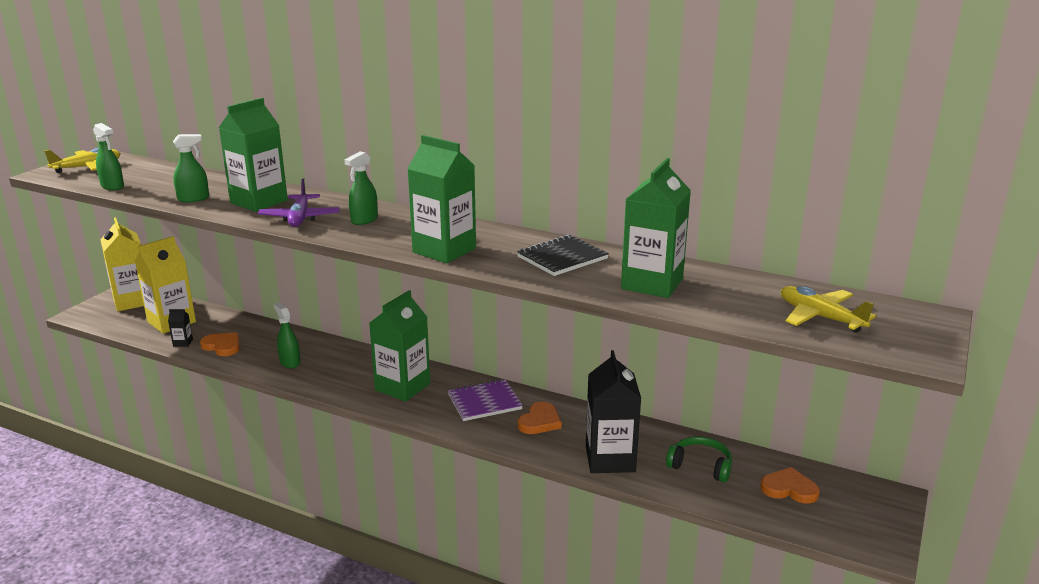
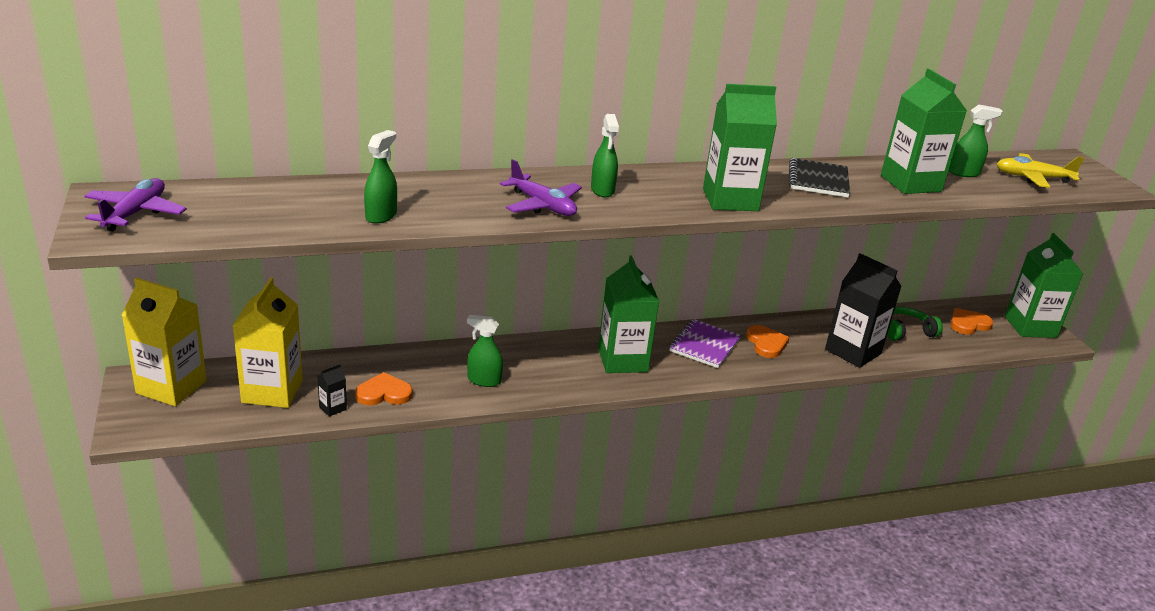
camera: 45 degrees left, 5 degrees up
(87, 167) = (135, 213): yellow plane -> purple plane
(112, 186) = (241, 228): green spray bottle -> green spray bottle (964, 173)
(259, 202) = (459, 199): green carton -> green carton (1030, 327)

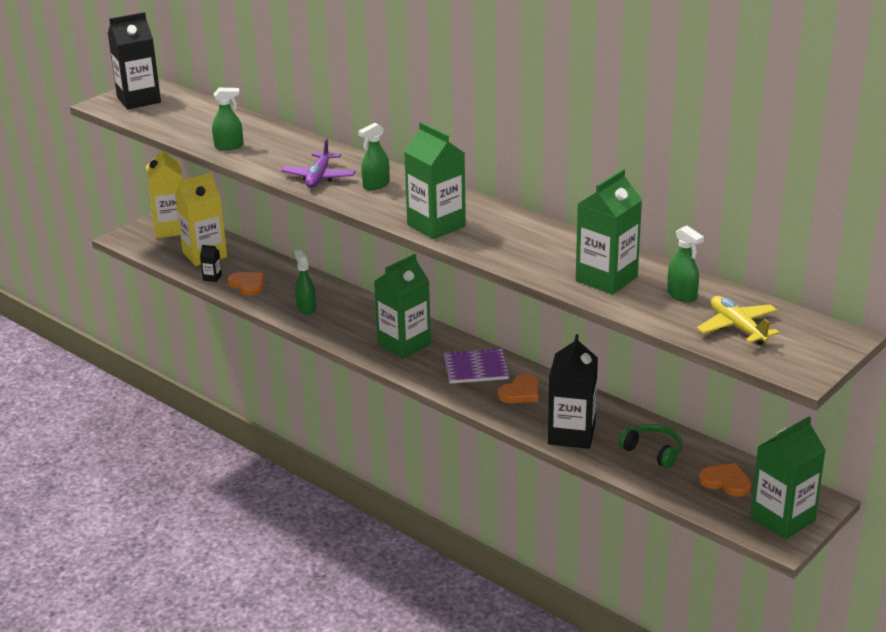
camera: 60 degrees right, 0 degrees up
(135, 213) = (139, 100): purple plane -> black carton
(818, 180) = (539, 244): black notebook -> none

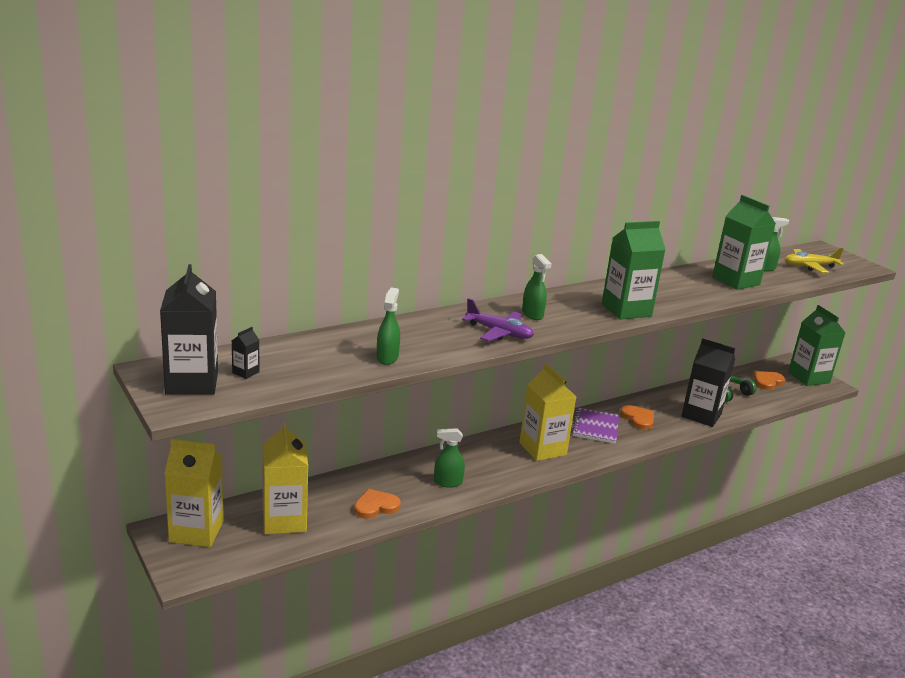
camera: 75 degrees left, 5 degrees down
(212, 277) = (342, 525): black carton -> black carton (245, 372)
(404, 344) = (542, 449): green carton -> yellow carton

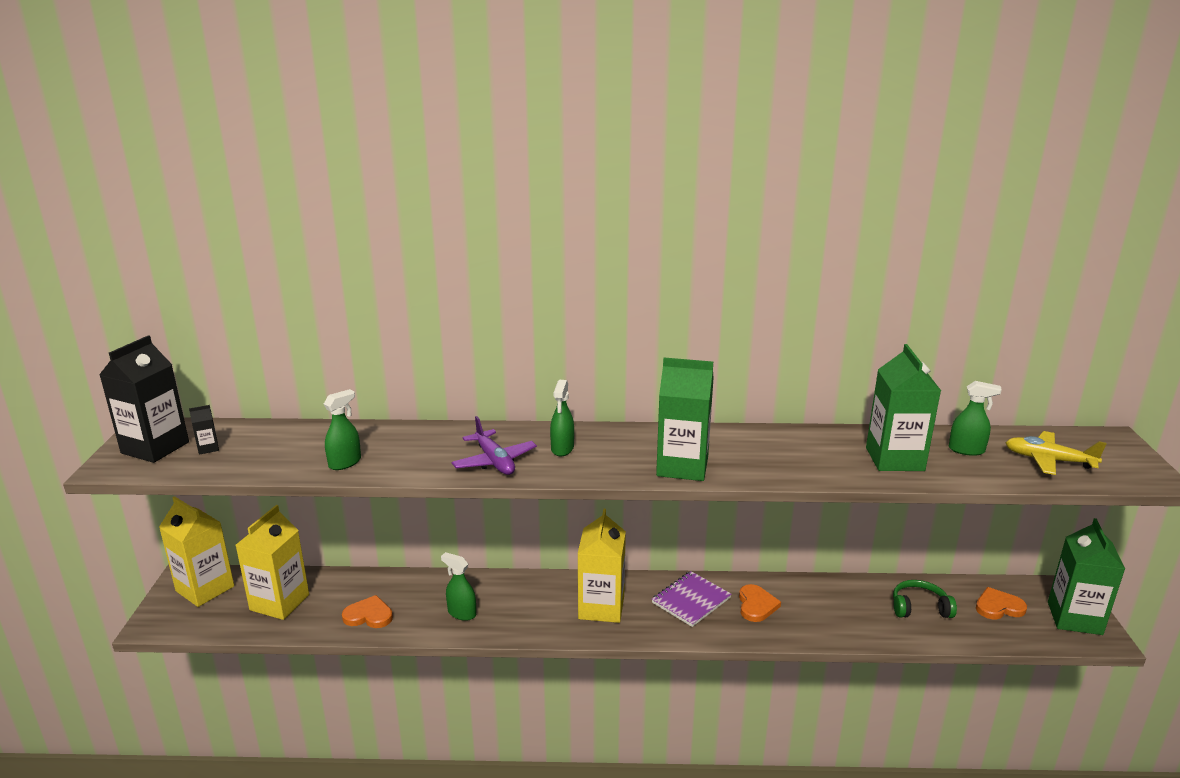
camera: 35 degrees right, 0 degrees up
(701, 415) = (847, 624): black carton -> none

